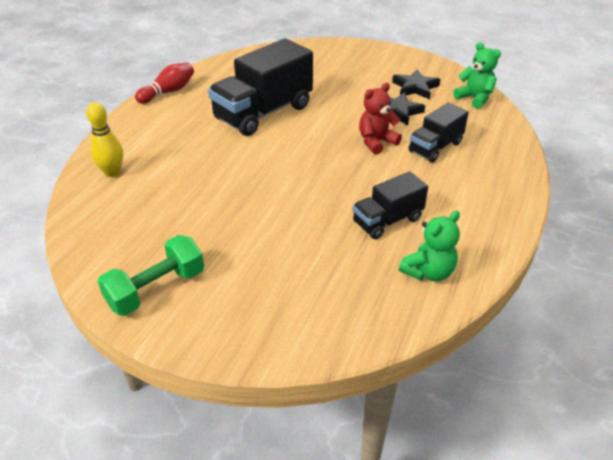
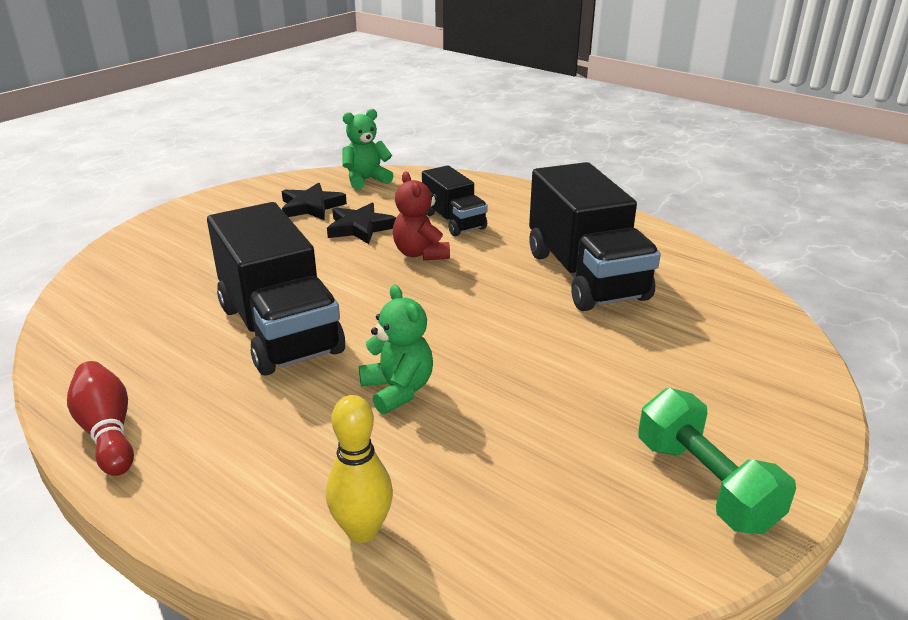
camera: 75 degrees left, 10 degrees down
(387, 220) = (585, 275): black truck -> black truck, size x1.78
(428, 272) = (676, 268): green teddy bear -> green teddy bear (398, 390)

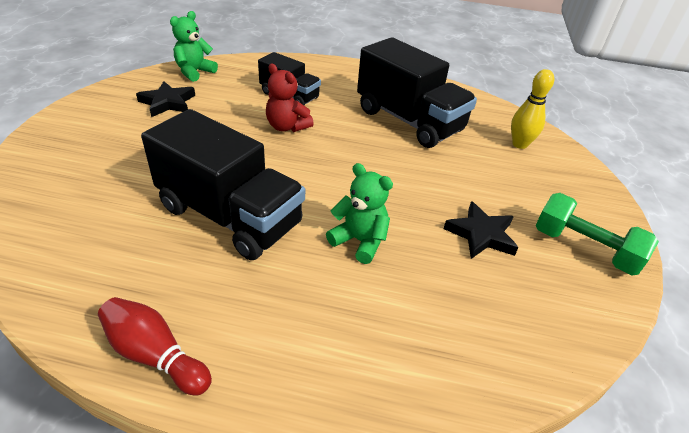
camera: 30 degrees left, 10 degrees up
(360, 228) = (223, 114): black star -> black star (481, 234)
(362, 530) = (425, 360): yellow bowling pin -> yellow bowling pin (519, 144)

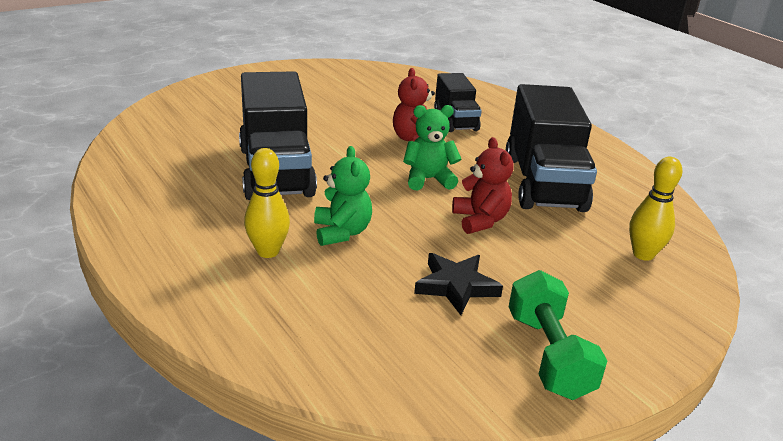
camera: 45 degrees right, 10 degrees down
(155, 355) = (123, 212): red bowling pin -> none
(168, 103) = (346, 88): black star -> none
(194, 72) = (401, 76): green teddy bear -> green teddy bear (428, 179)
(338, 298) = (268, 251): none -> yellow bowling pin
(419, 172) = (480, 220): none -> red teddy bear

